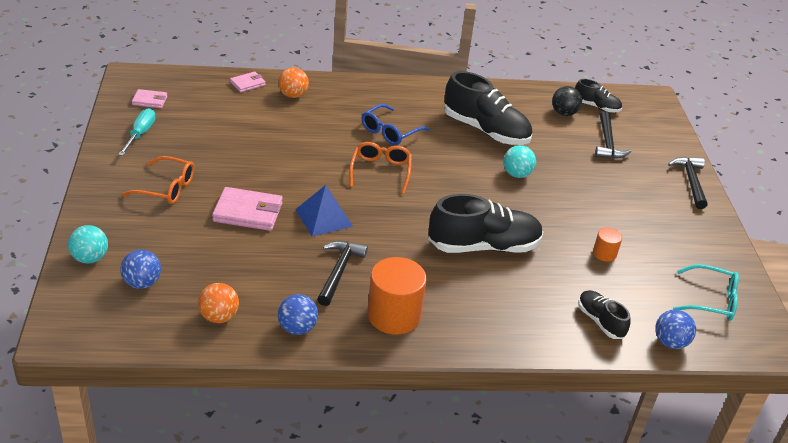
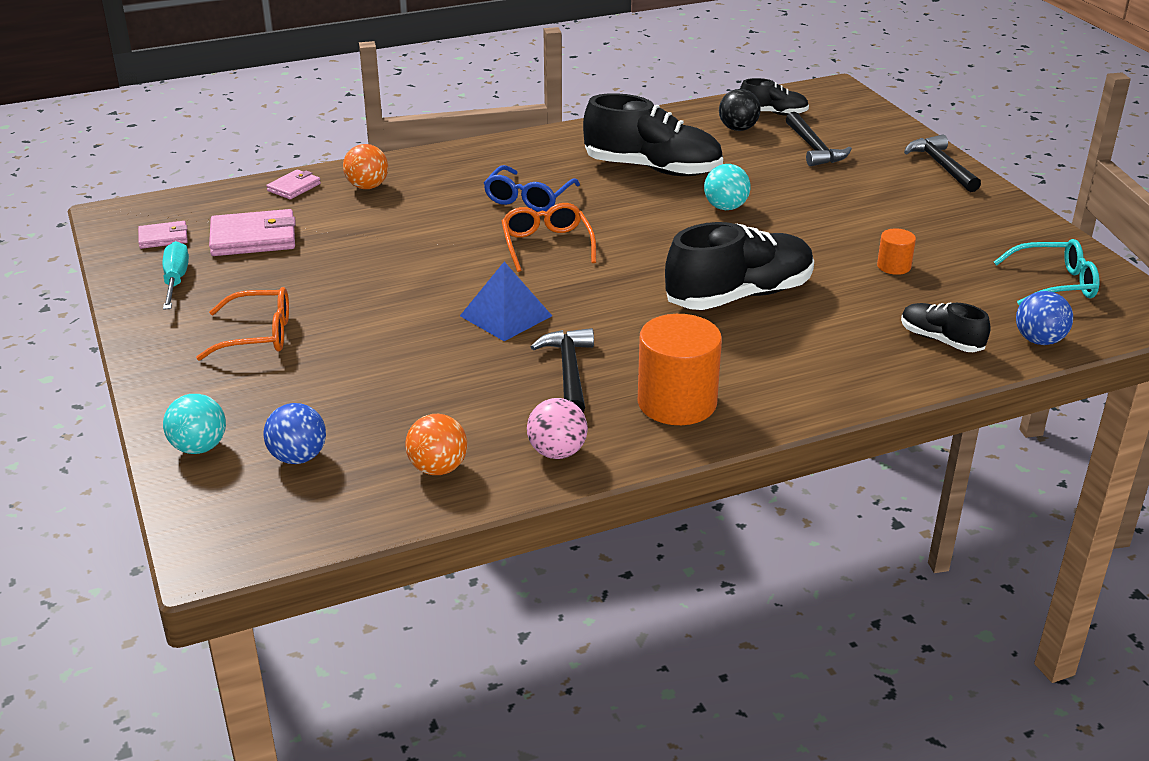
camera: 15 degrees left, 5 degrees down
(248, 212) = (395, 335): pink wallet -> pink wallet (253, 238)
(297, 328) = (557, 452): blue ball -> pink ball

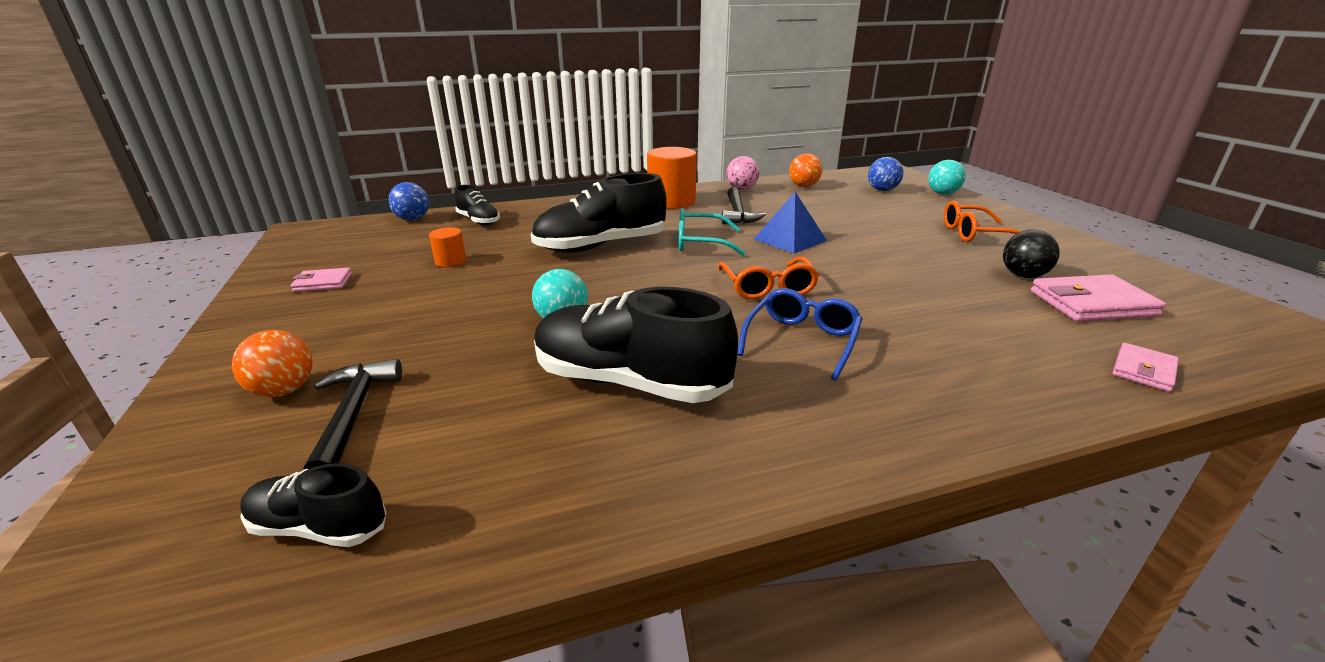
camera: 175 degrees left, 5 degrees down
(163, 238) = (1197, 307): pink wallet -> pink wallet (323, 283)
(176, 280) = (1107, 269): turquoise screwdriver -> none
(367, 186) = (1036, 367): orange ball -> orange ball (284, 390)
(738, 129) = (434, 475): black ball -> black ball (1023, 275)
(941, 166) = (219, 370): black hammer -> none
(1054, 284) = (339, 246): turquoise glasses -> turquoise glasses (700, 243)

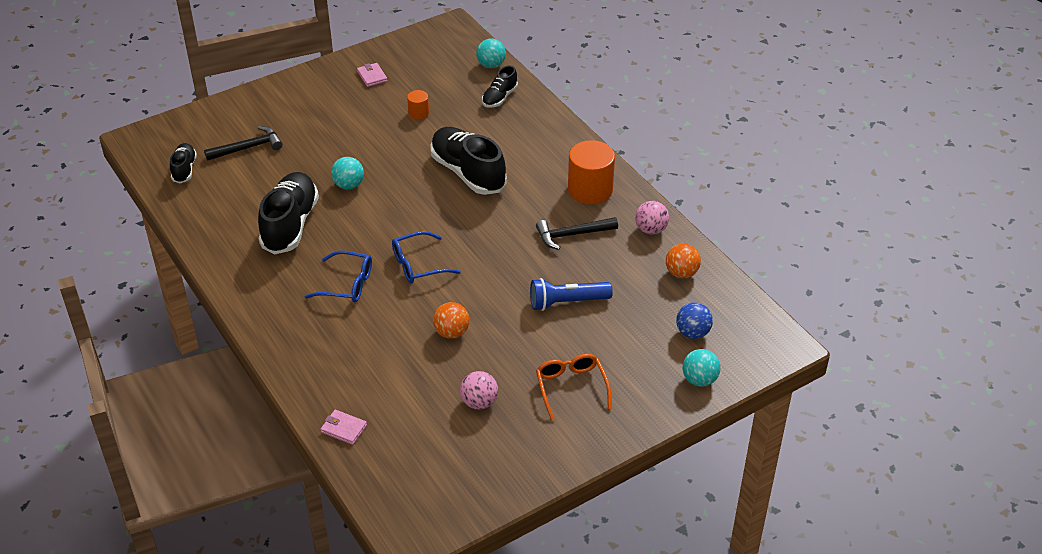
camera: 75 degrees right, 15 degrees up
(284, 390) = (262, 119): orange ball -> orange ball (451, 332)
(413, 219) = (491, 65): blue ball -> turquoise ball
(700, 243) = (491, 222): turquoise glasses -> none
(767, 287) = (418, 265): orange glasses -> blue glasses
(789, 239) = (516, 271): blue pyramid -> none
(843, 224) = (567, 302): none -> blue flashlight
(1023, 275) = (479, 402): black ball -> pink ball
(1092, 303) = (436, 430): pink wallet -> none

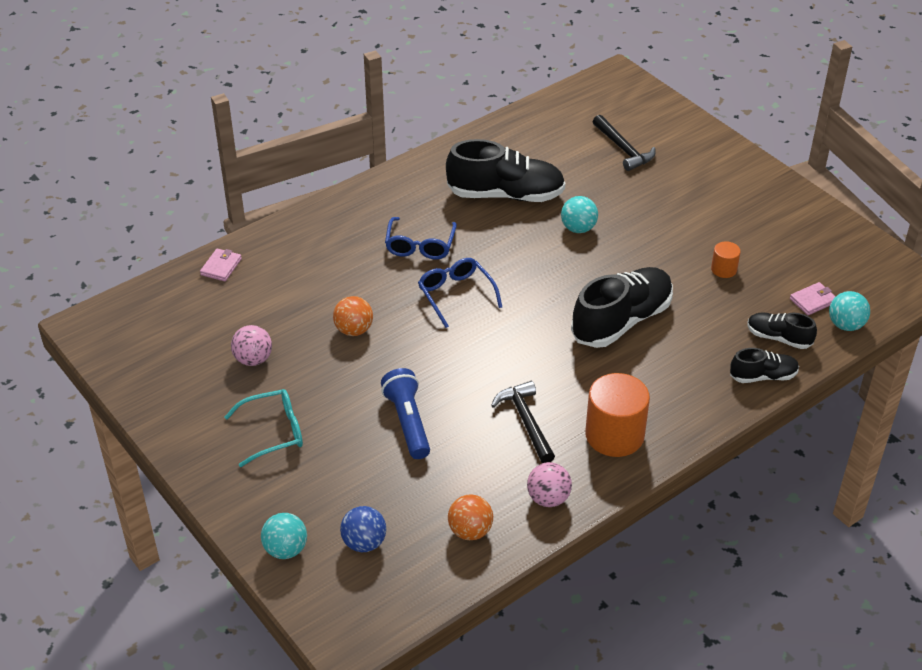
camera: 85 degrees right, 0 degrees up
(184, 169) = (577, 113): black shoe -> black shoe (763, 376)
(372, 76) = (782, 224): pink wallet -> pink wallet (813, 301)
(571, 387) = (273, 432): orange glasses -> turquoise glasses

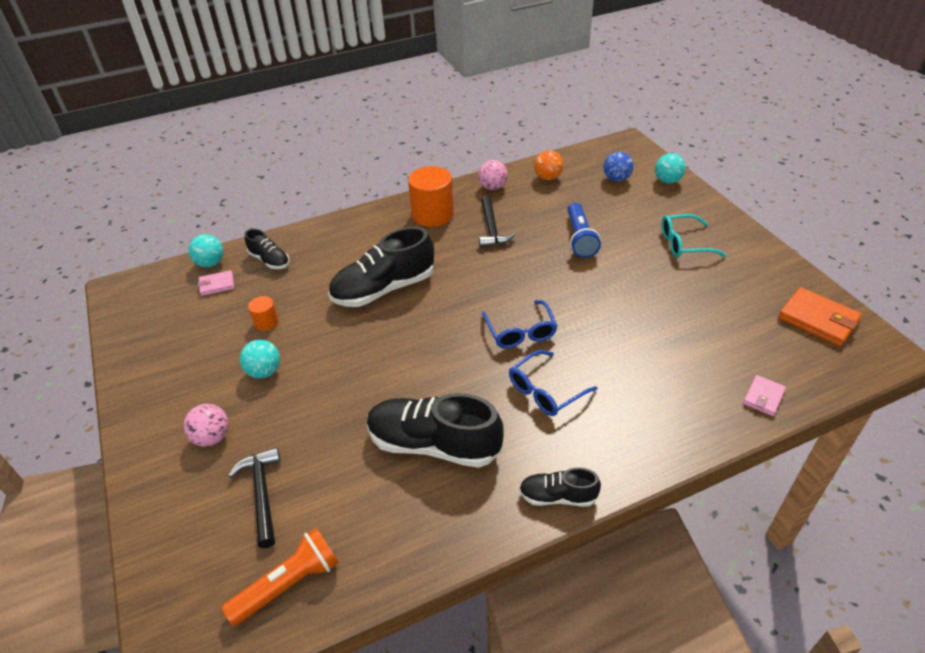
camera: 165 degrees left, 0 degrees up
(142, 350) = (817, 319): none -> orange wallet
(253, 359) = (710, 298): pink ball -> pink ball (212, 437)
(354, 330) = (620, 312): orange ball -> none
(420, 245) = (545, 391): blue glasses -> blue glasses turned 150 degrees counterclockwise
(570, 111) = (289, 584): none -> orange flashlight
(578, 228) = (374, 386): turquoise ball -> turquoise ball (264, 371)
(763, 376) = (304, 236): black shoe -> black shoe (557, 496)

